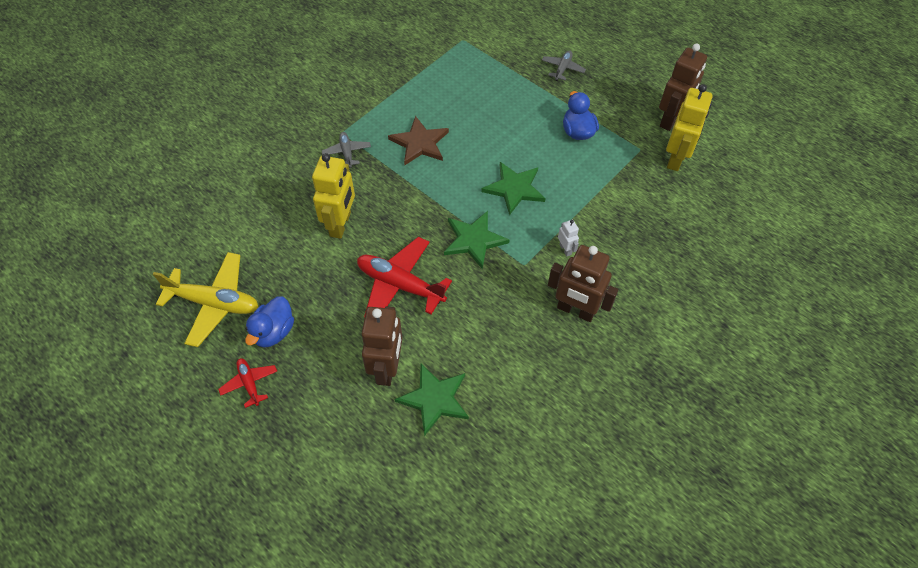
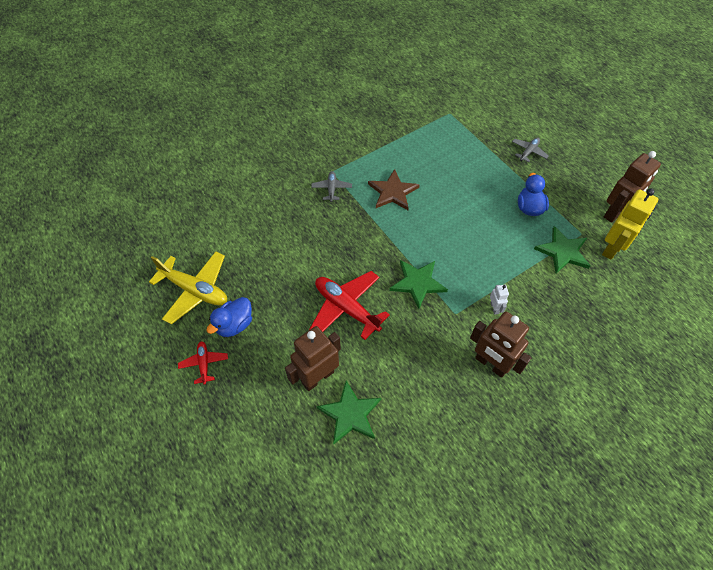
camera: 15 degrees right, 0 degrees up
(340, 224) = (311, 247): yellow robot -> none
(387, 368) = (317, 377): brown robot -> brown robot turned 150 degrees counterclockwise
(514, 188) = (463, 246): green star -> green star (563, 252)

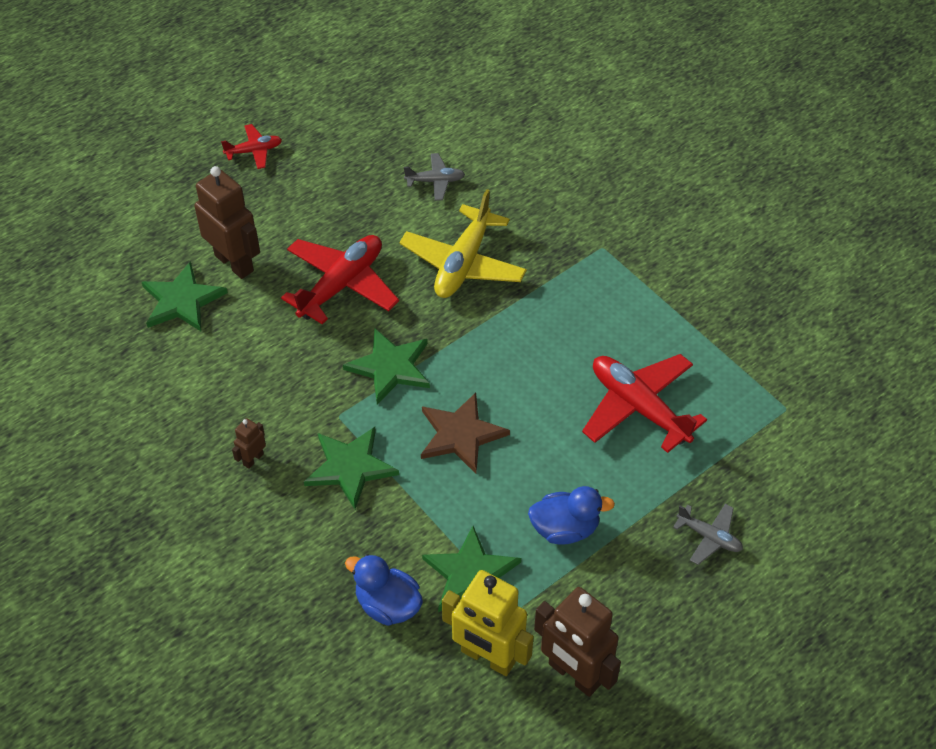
camera: 85 degrees right, 5 degrees down
(195, 290) = (362, 125): yellow plane -> yellow plane (463, 263)
(234, 325) = (310, 171): blue duck -> blue duck (387, 605)
(331, 189) = (564, 250): grey plane -> grey plane (435, 181)
(393, 192) = (570, 329): brown star -> brown star (461, 434)
(449, 169) = (639, 407): none -> red plane
(491, 364) = (253, 459): brown robot -> brown robot, size x0.46
(494, 308) = (350, 467): white robot -> green star

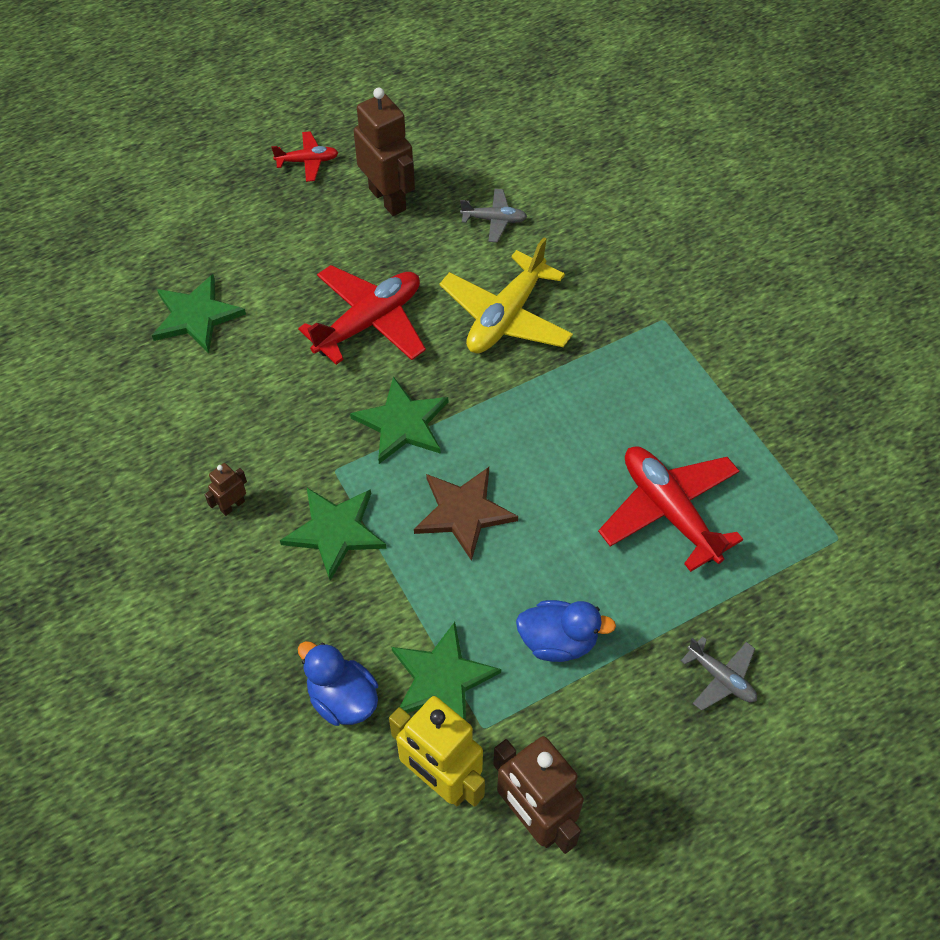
camera: 10 degrees right, 5 degrees up
(234, 263) = (260, 282): brown robot -> brown robot (388, 199)

